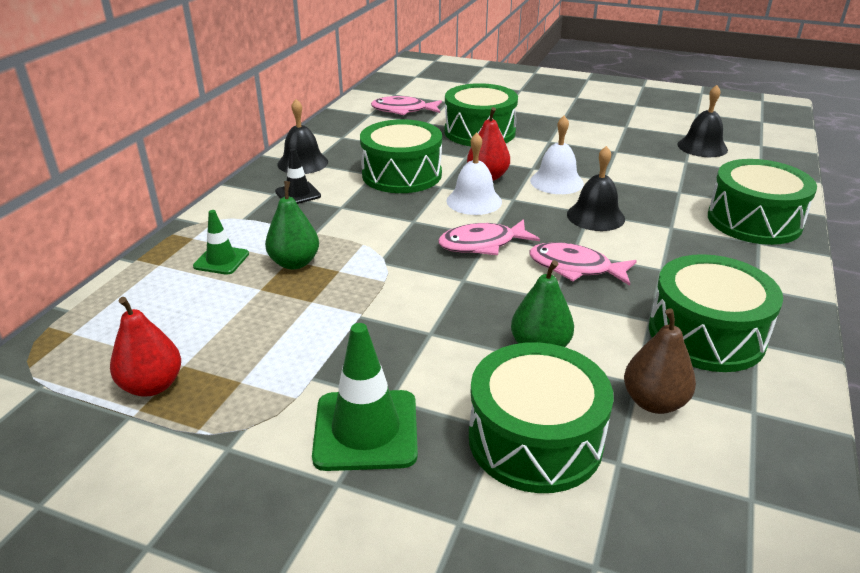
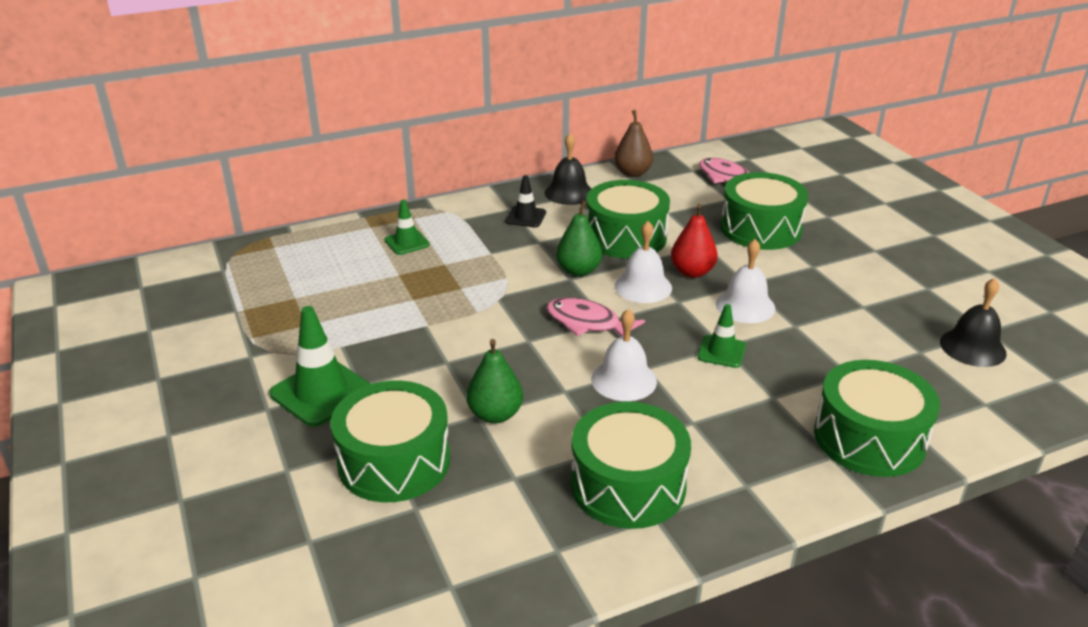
camera: 45 degrees right, 0 degrees up
(152, 385) = (266, 300): red pear -> none
(294, 263) = (444, 267): green pear -> green pear (578, 271)
(575, 268) = (624, 380): pink fish -> white bell
(595, 216) = (721, 351): black bell -> green traffic cone
(654, 402) = (502, 495): brown pear -> brown pear (632, 173)

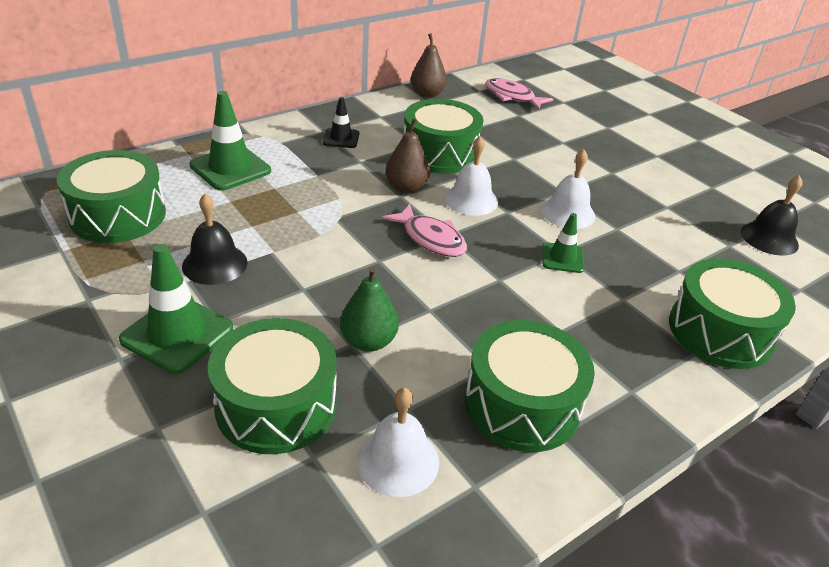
camera: 15 degrees left, 5 degrees up
(407, 242) = (230, 168): green traffic cone -> green traffic cone, size x1.72
(569, 193) = (375, 114): black bell -> black bell (215, 264)
(578, 271) = (406, 188): green pear -> brown pear
(587, 323) = (431, 239): pink fish -> pink fish turned 150 degrees counterclockwise
(624, 380) = (482, 293): white bell -> white bell (398, 461)
(692, 272) = (510, 183): red pear -> none
(760, 229) = (556, 140): green drum -> green drum (118, 215)

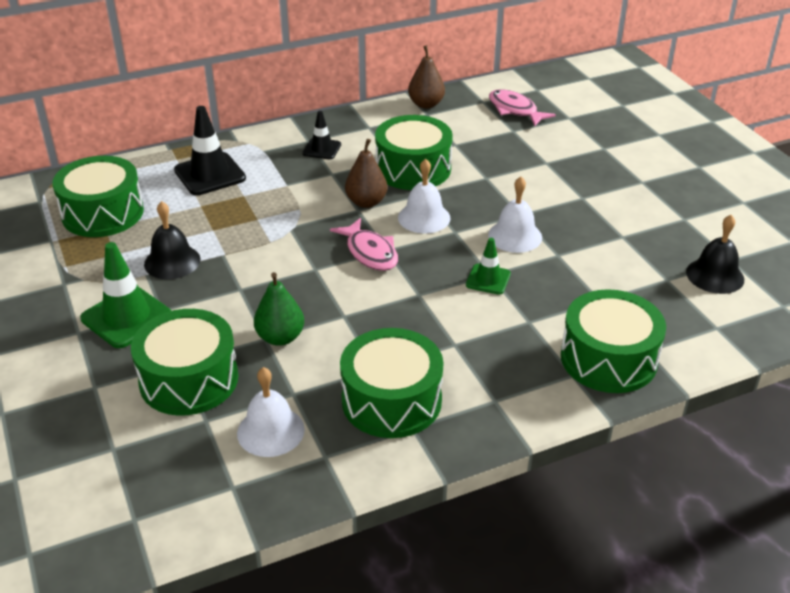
camera: 15 degrees right, 0 degrees up
(230, 168) = (210, 174): green traffic cone -> black traffic cone

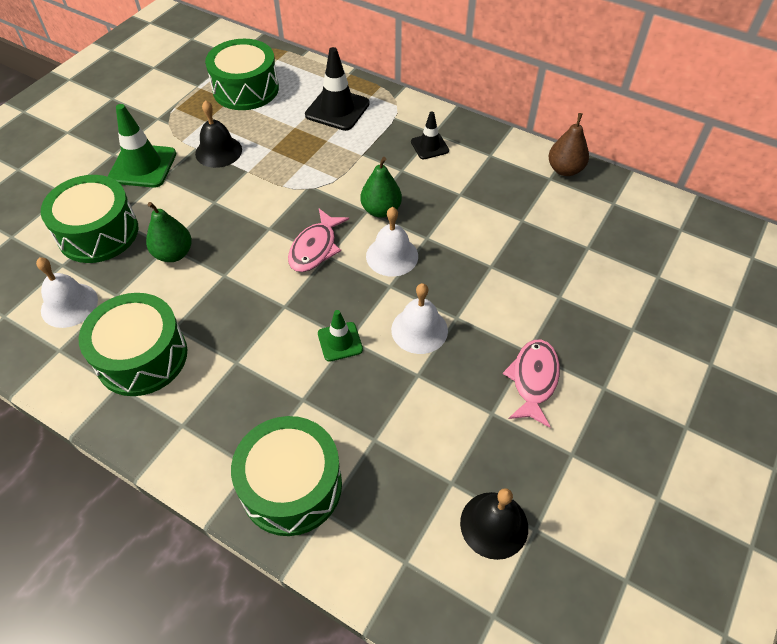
camera: 55 degrees right, 15 degrees up
(366, 202) = (381, 210): brown pear -> green pear
(413, 169) = (456, 213): green drum -> none
(515, 110) = (624, 231): pink fish -> pink fish (533, 380)

